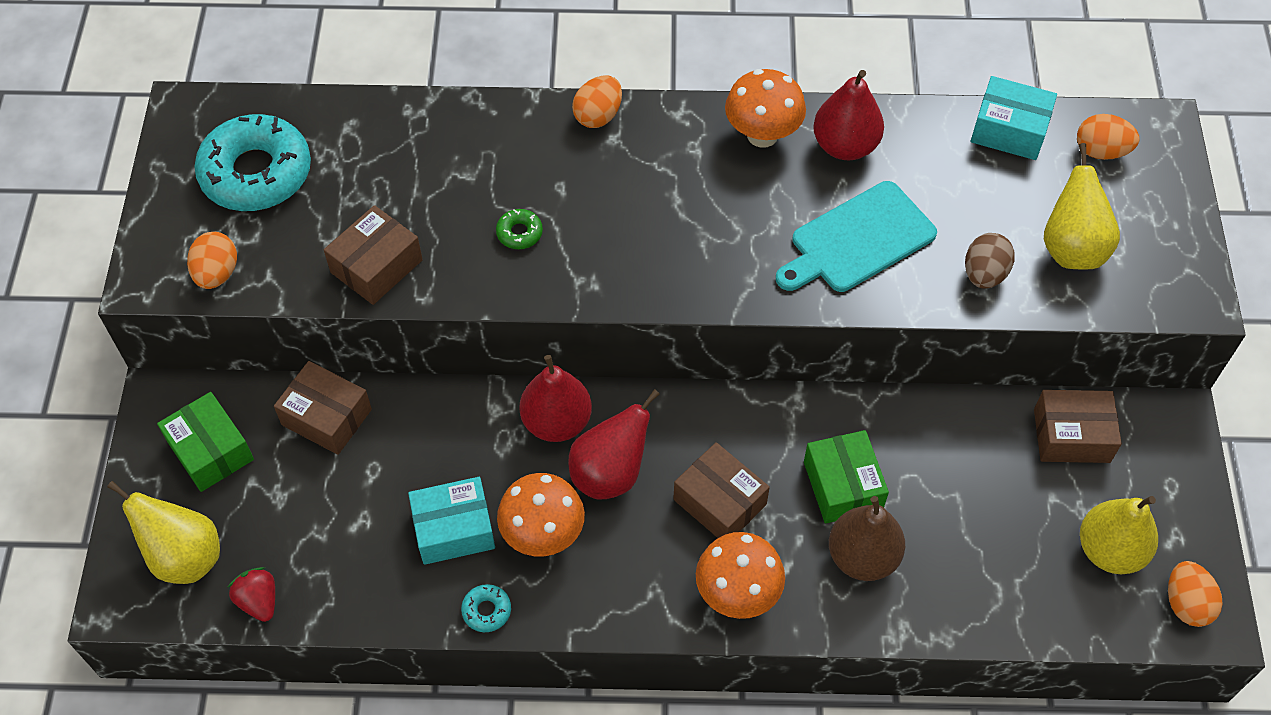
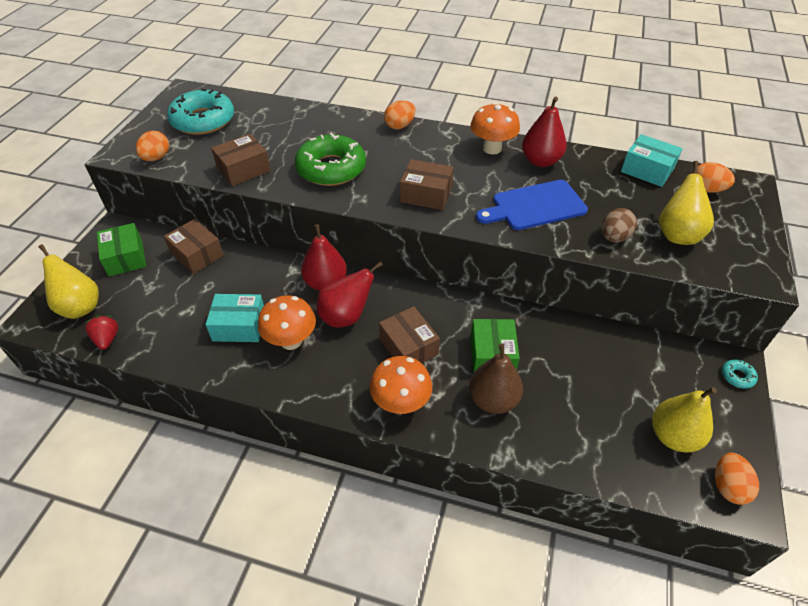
camera: 15 degrees right, 10 degrees down
(486, 610) = (237, 376): turquoise donut -> turquoise donut (737, 376)
(519, 233) = (331, 168): green donut -> green donut, size x2.49
(858, 240) = (535, 206): turquoise cutting board -> blue cutting board
(1071, 436) = (657, 358): brown box -> brown box (426, 194)

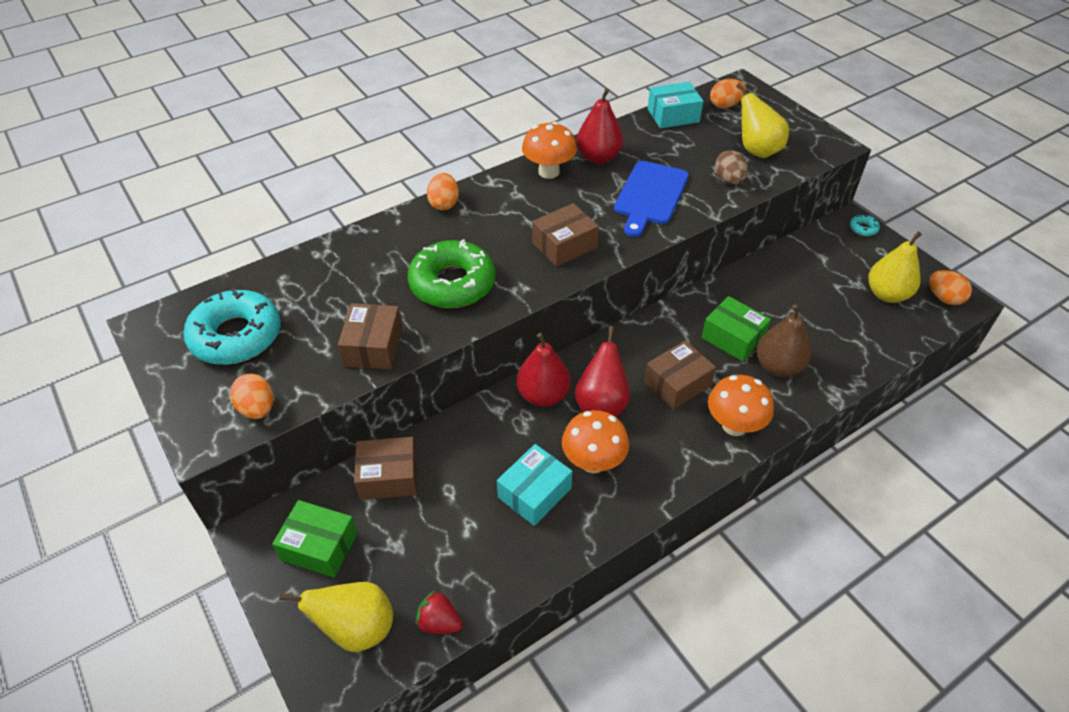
camera: 50 degrees left, 0 degrees up
(408, 347) = (677, 383): brown box -> brown box turned 45 degrees counterclockwise

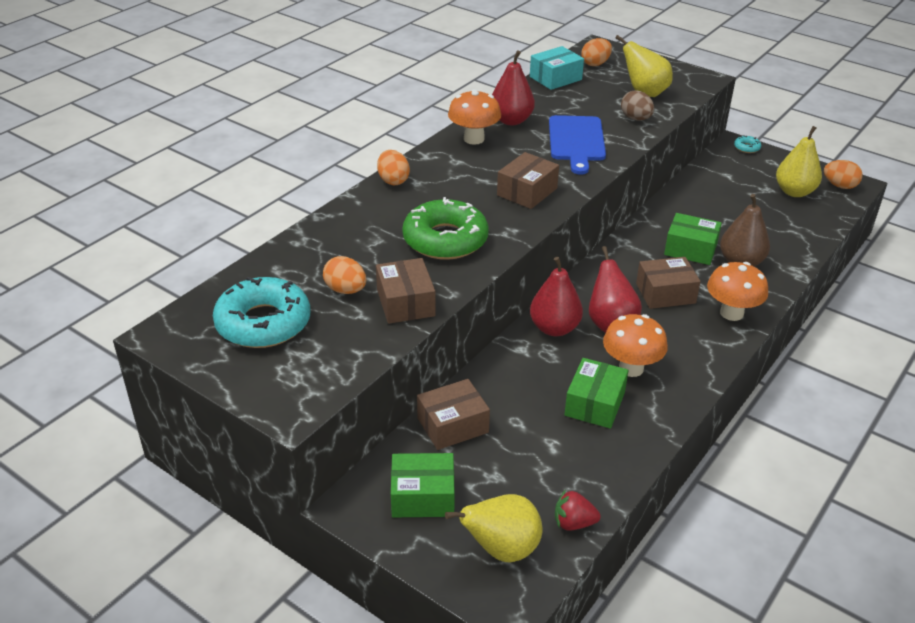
camera: 20 degrees left, 10 degrees down
(257, 409) = (328, 374): orange egg -> orange egg (345, 290)
(534, 493) = (594, 404): turquoise box -> green box
(677, 383) = (665, 293): brown box -> brown box turned 45 degrees clockwise

